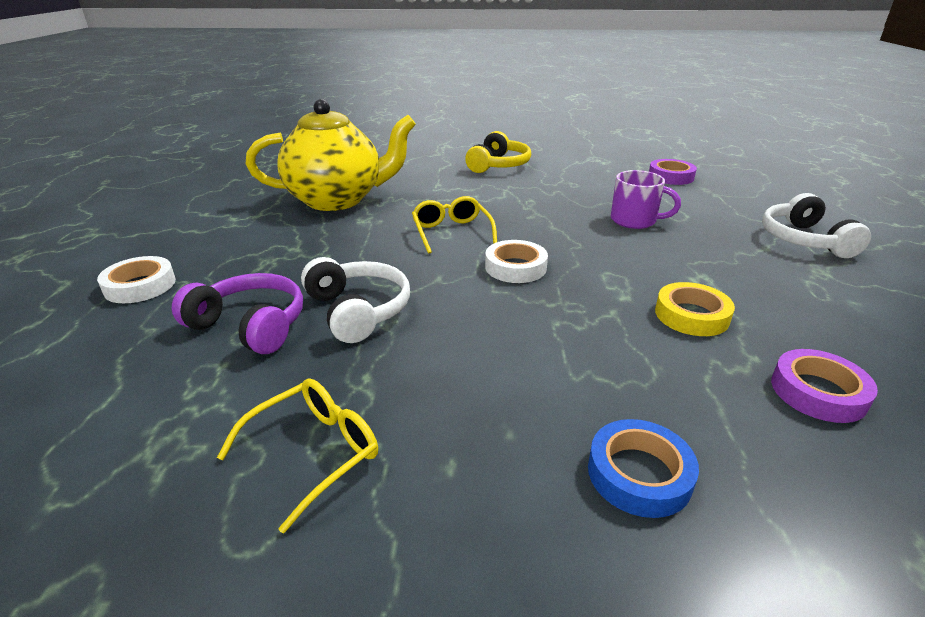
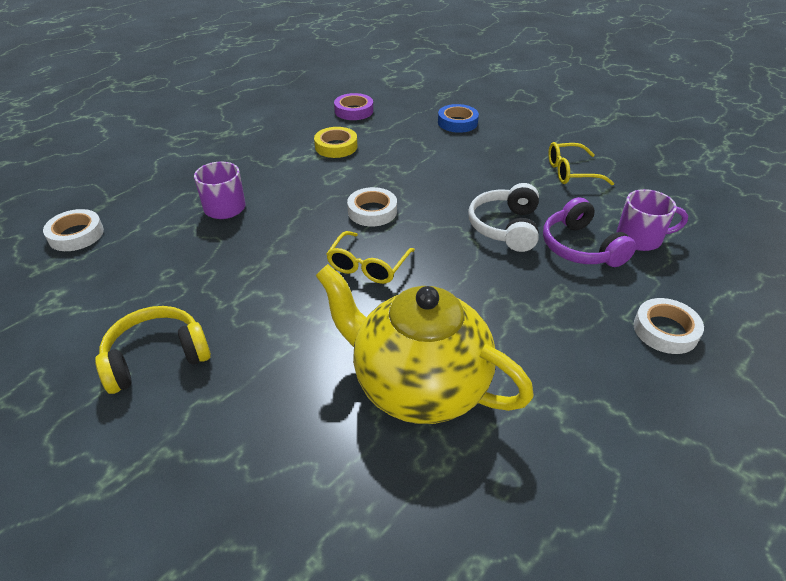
camera: 140 degrees left, 10 degrees up
(163, 372) = (640, 238): none -> purple mug
(670, 176) = (76, 235): purple tape -> white tape
(804, 240) = (178, 147): white headphones -> none

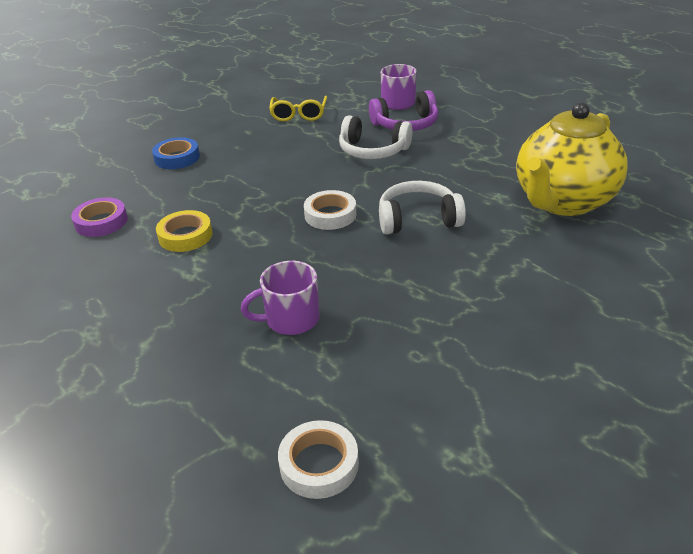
camera: 80 degrees left, 5 degrees down
(156, 357) = (553, 345): yellow headphones -> none
(368, 265) = (418, 219): yellow glasses -> white headphones
(665, 330) = (497, 110): white tape -> none

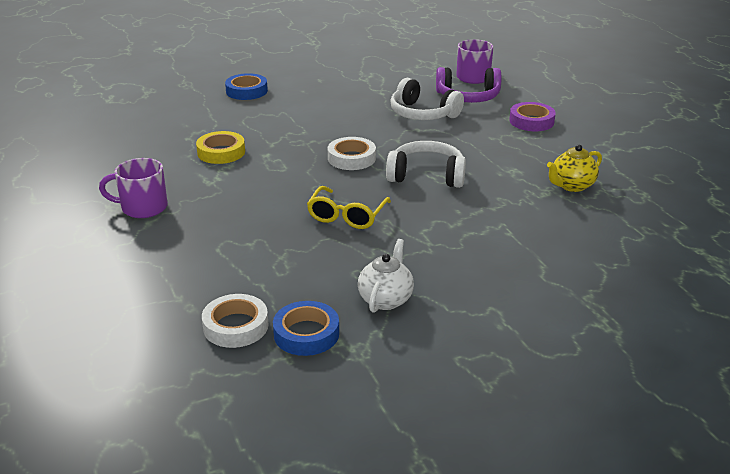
camera: 15 degrees right, 5 degrees down
(101, 222) = (159, 130): purple tape -> purple tape (531, 121)
(290, 319) = (271, 228): purple mug -> purple mug (142, 207)
(299, 114) = (374, 73): yellow glasses -> yellow glasses (347, 215)
(405, 452) = (306, 334): none -> blue tape
(465, 382) = (385, 299): none -> white teapot
(563, 202) = (572, 186): yellow teapot -> yellow teapot, size x0.45

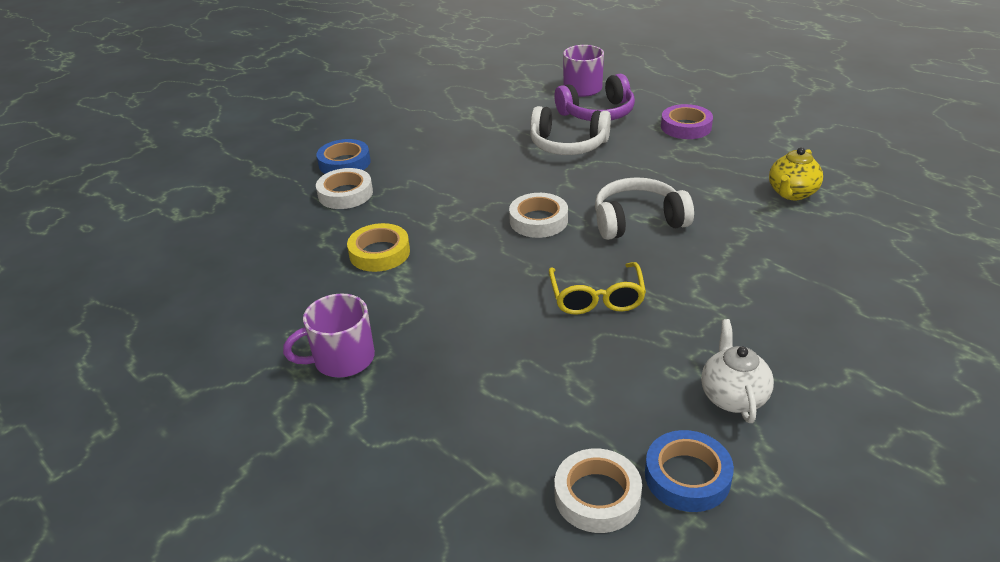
camera: 20 degrees left, 5 degrees up
(230, 111) = (345, 194): none -> white tape

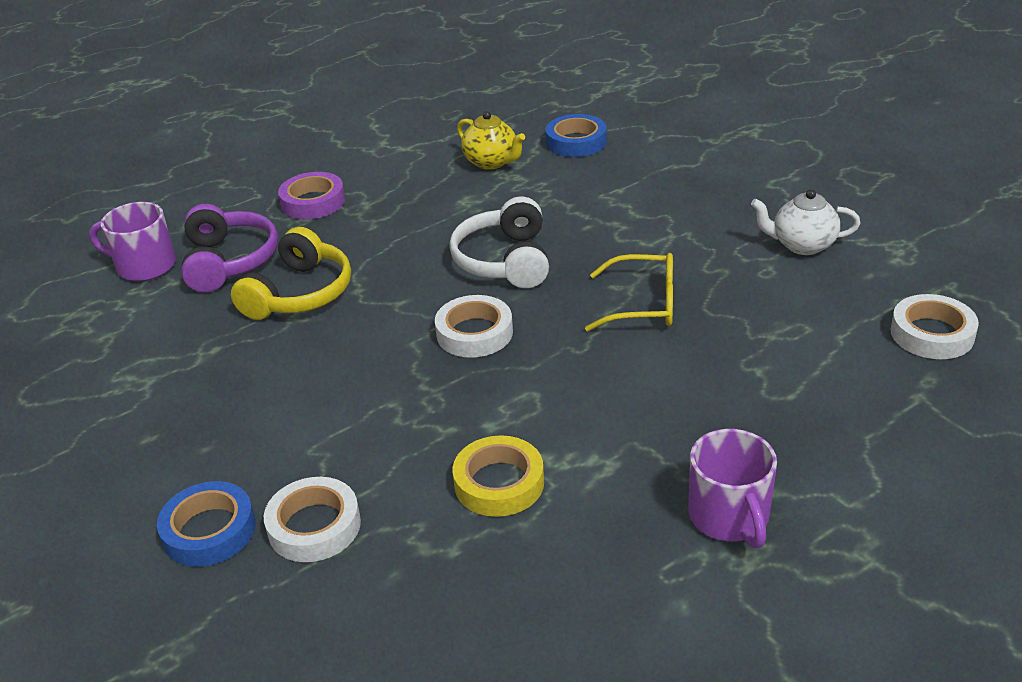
camera: 80 degrees left, 0 degrees up
(568, 145) = (299, 293): white headphones -> yellow headphones
(687, 476) = (902, 283): blue tape -> blue tape (576, 142)

